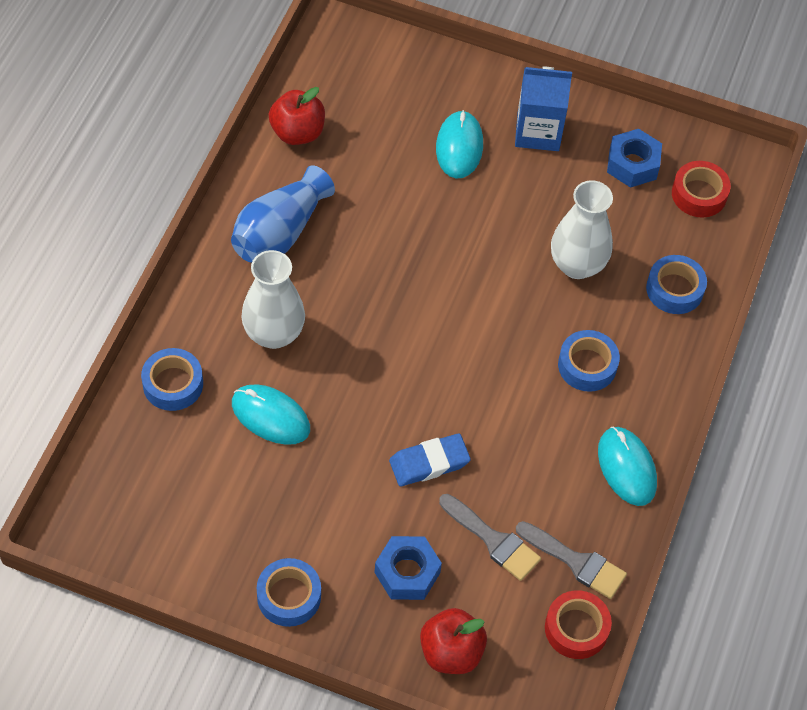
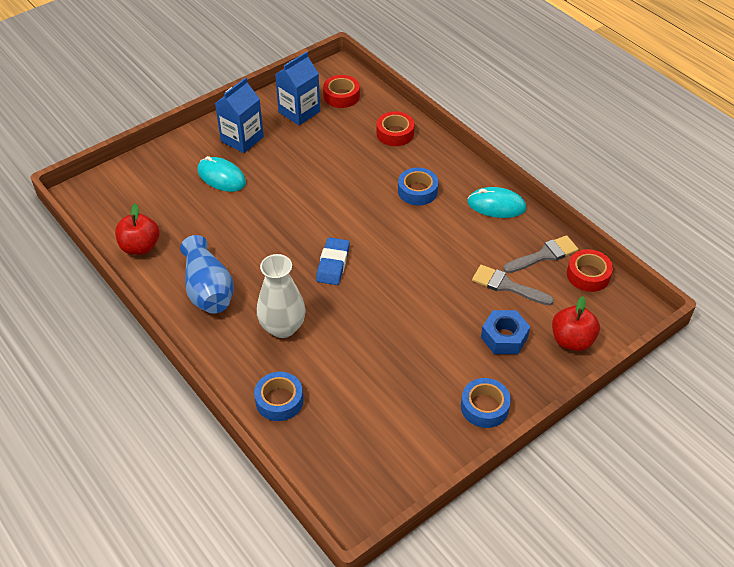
camera: 55 degrees left, 10 degrees down
(270, 416) = (344, 357): turquoise mouse -> none
(429, 463) = (434, 292): blue eraser -> blue eraser (333, 264)
(493, 540) = (507, 286): grey brush -> grey brush turned 135 degrees counterclockwise
(577, 265) = (347, 164): white vase -> none
(632, 164) = (299, 112): blue nut -> blue carton
(674, 289) = (395, 133): blue tape -> red tape

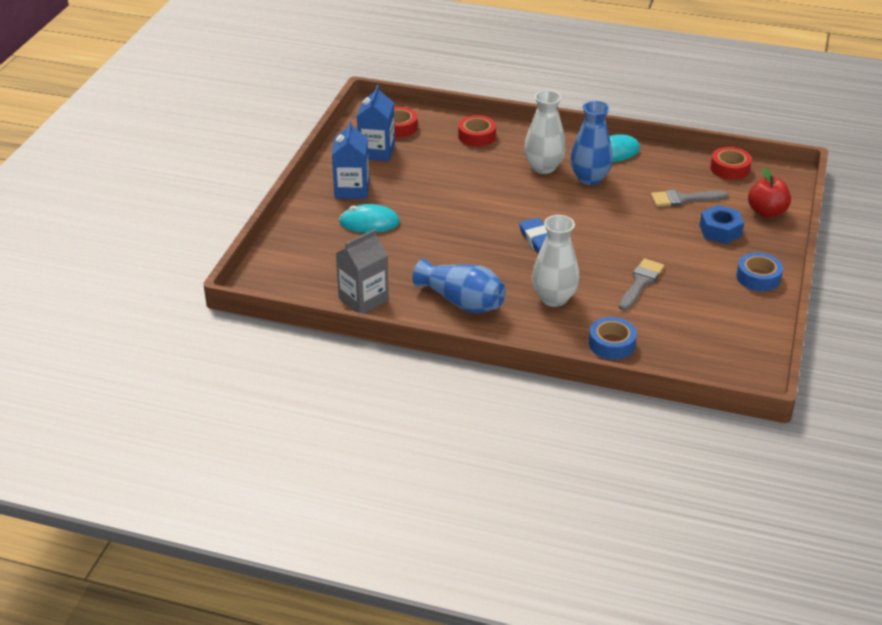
camera: 35 degrees left, 10 degrees down
(140, 247) = (363, 299): red apple -> grey carton
(417, 191) = (543, 167): blue tape -> white vase
(445, 222) = (589, 178): none -> blue vase
(544, 255) = (686, 169): grey brush -> grey brush (641, 282)

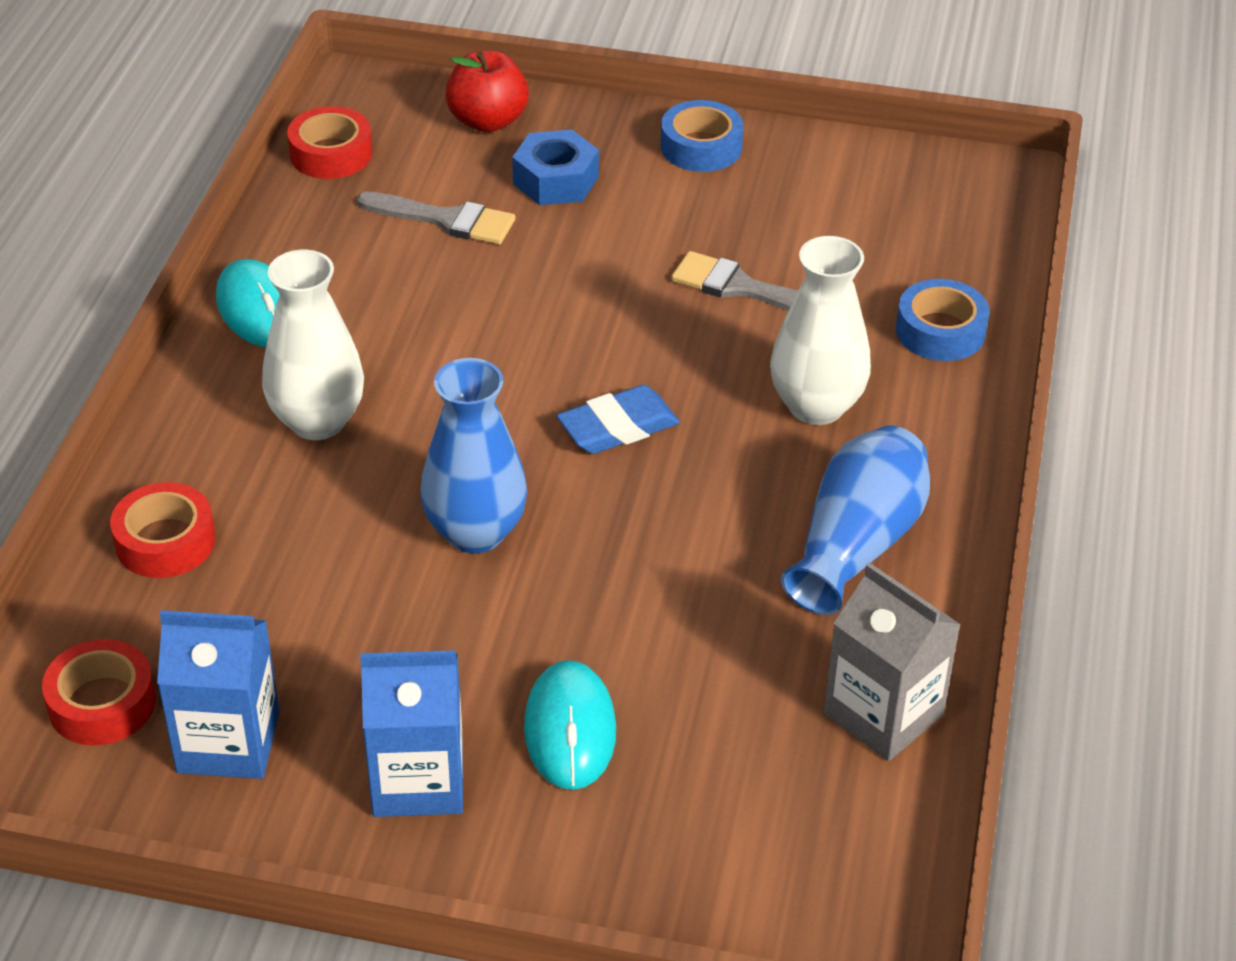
camera: 95 degrees left, 5 degrees up
(589, 178) = (367, 349): blue vase -> blue vase (475, 532)
(683, 199) = (446, 220): grey brush -> grey brush turned 60 degrees counterclockwise

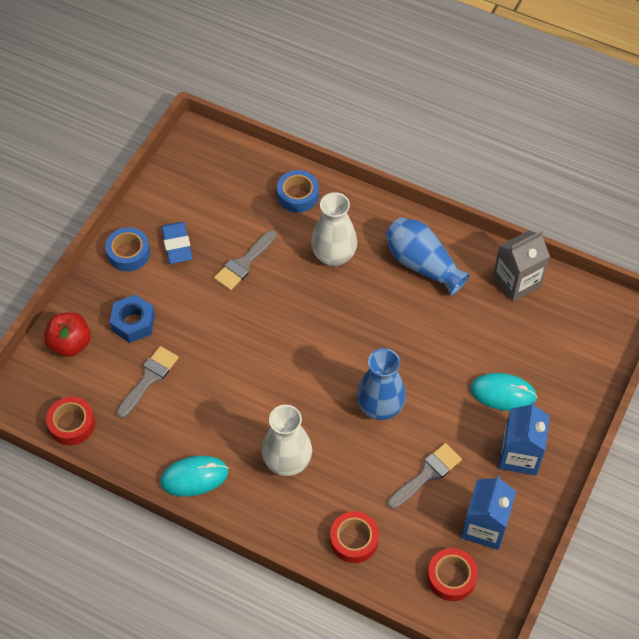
camera: 75 degrees left, 15 degrees up
(334, 629) = (427, 474): none -> grey brush
(618, 427) = (326, 336): blue eraser -> blue eraser (177, 245)

